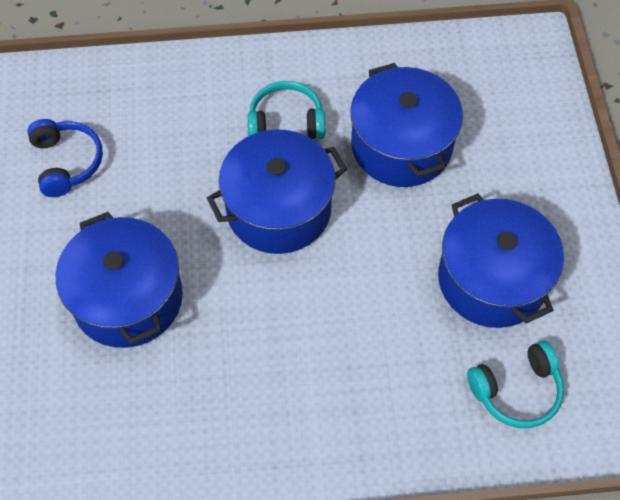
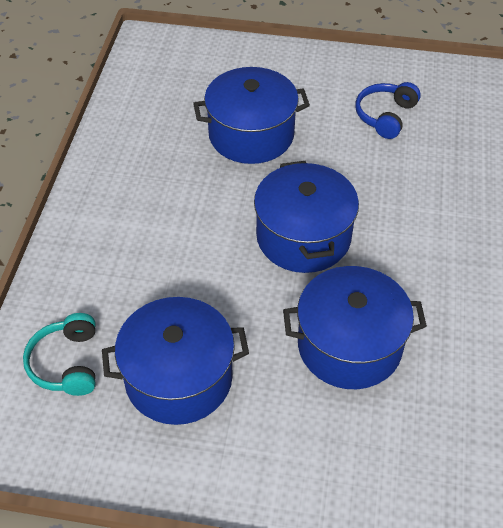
camera: 105 degrees right, 10 degrees down
(66, 162) = (385, 116): blue headphones -> blue headphones turned 120 degrees clockwise
(286, 122) = (397, 260): turquoise headphones -> none

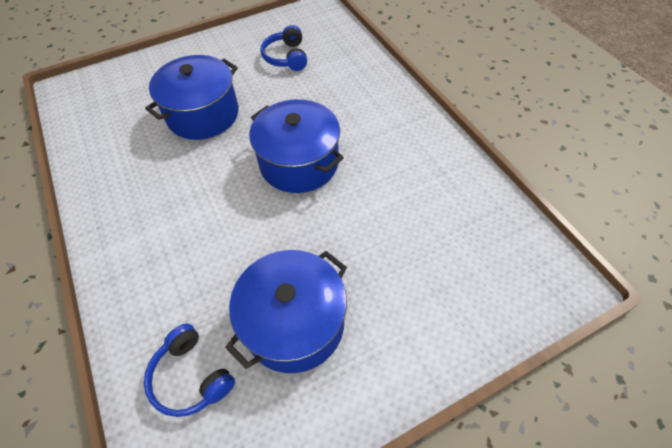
camera: 35 degrees left, 5 degrees up
(67, 363) = (191, 376): turquoise headphones -> blue headphones
(349, 345) = (392, 217): blue pot -> none

